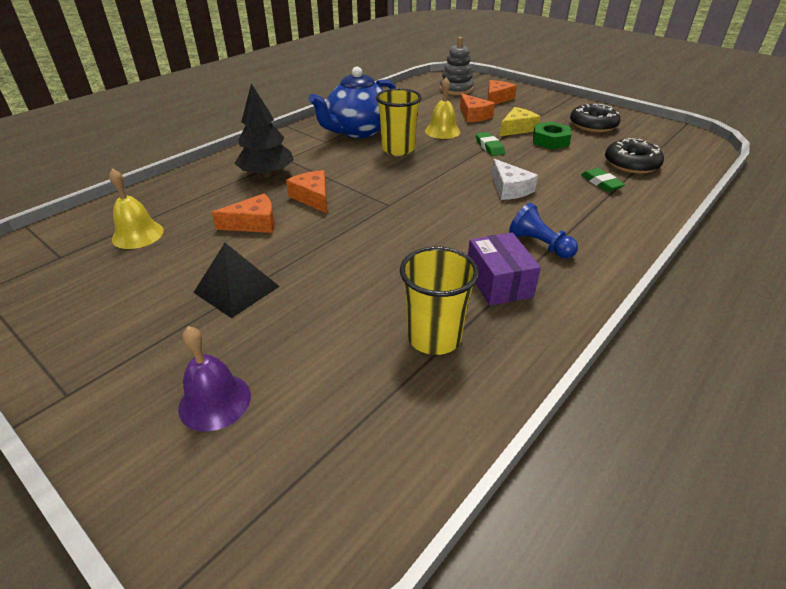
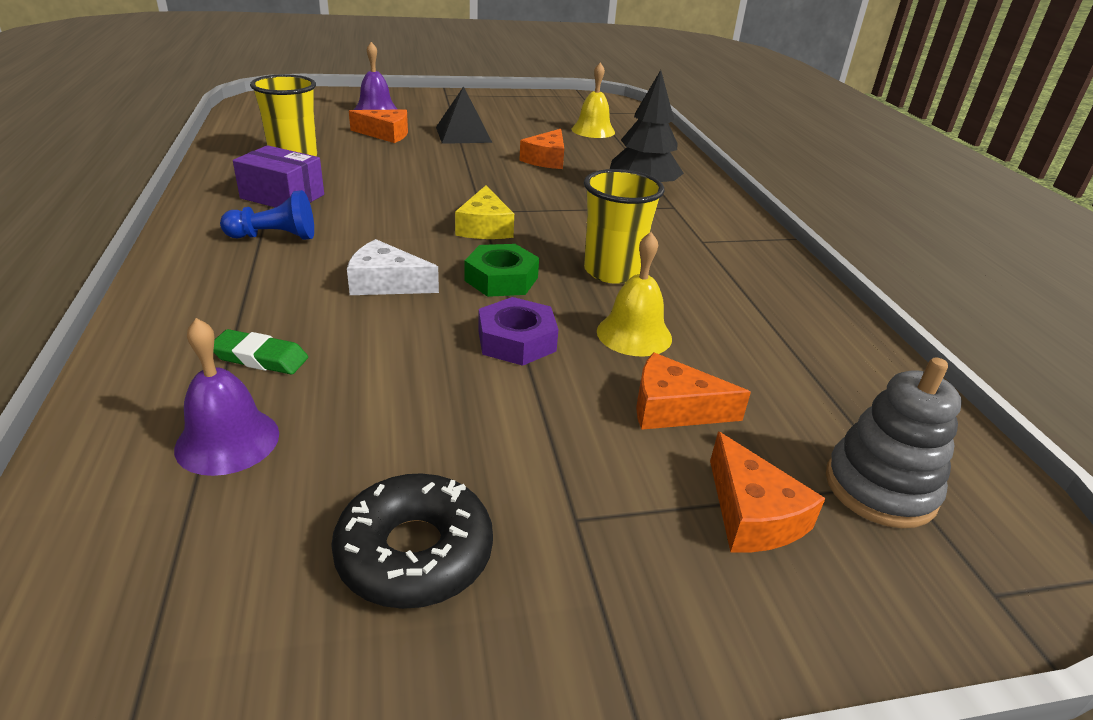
camera: 125 degrees right, 5 degrees down
(313, 197) = (556, 189): orange cheese -> orange cheese (386, 134)
(358, 131) = (716, 272): blue teapot -> none
(489, 147) = (516, 340): green eraser -> purple nut
(517, 129) = (545, 418): yellow cheese -> yellow cheese (484, 227)
(550, 141) = (444, 419): green nut -> green nut (501, 279)
(631, 164) = (227, 440): black donut -> purple bell

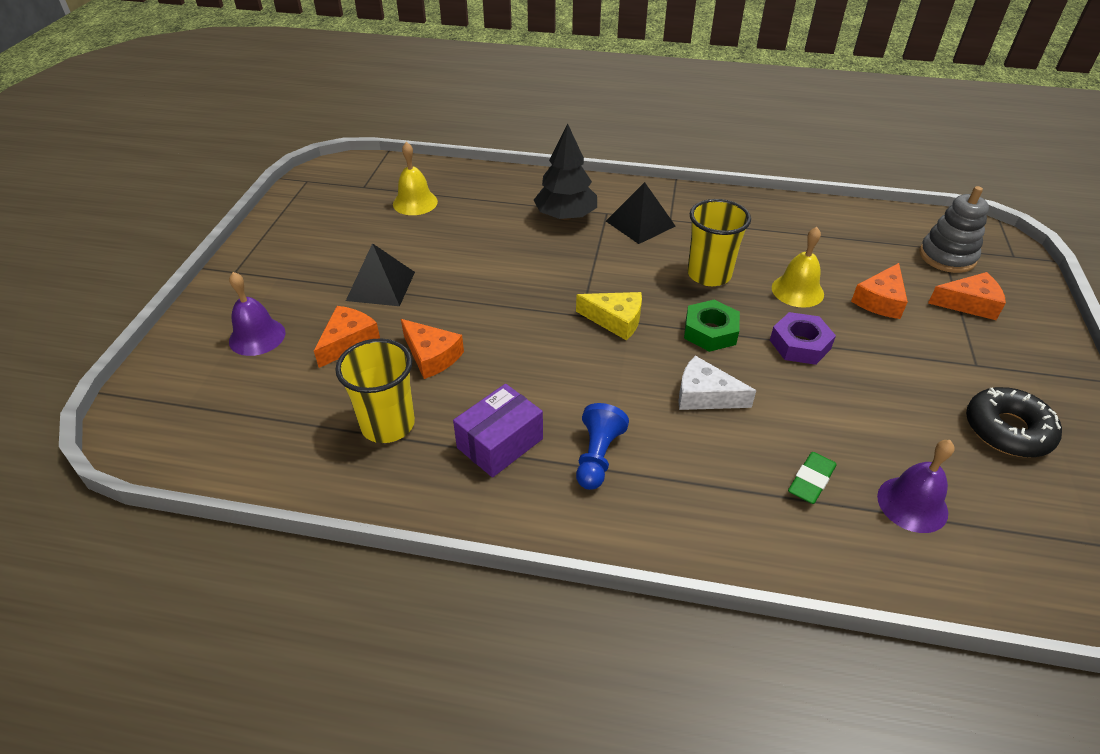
camera: 65 degrees left, 10 degrees up
(386, 283) = (705, 395): white cheese -> white cheese turned 75 degrees clockwise
(546, 159) = (477, 249): orange cheese -> orange cheese (431, 356)
(673, 225) = (640, 223): none -> black pyramid

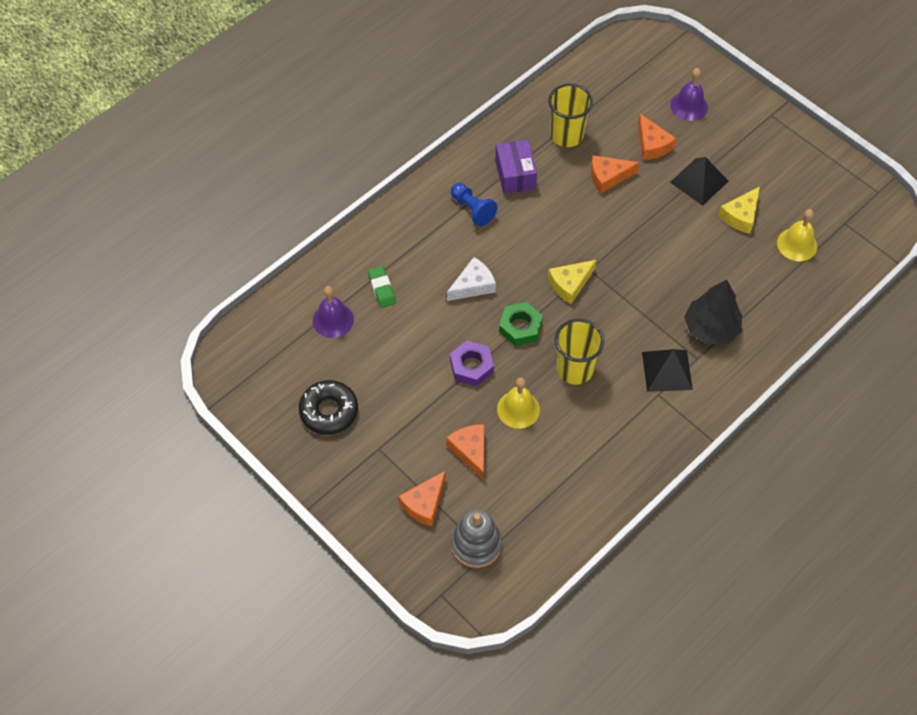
camera: 125 degrees right, 15 degrees up
(407, 244) = (741, 216): none -> yellow cheese

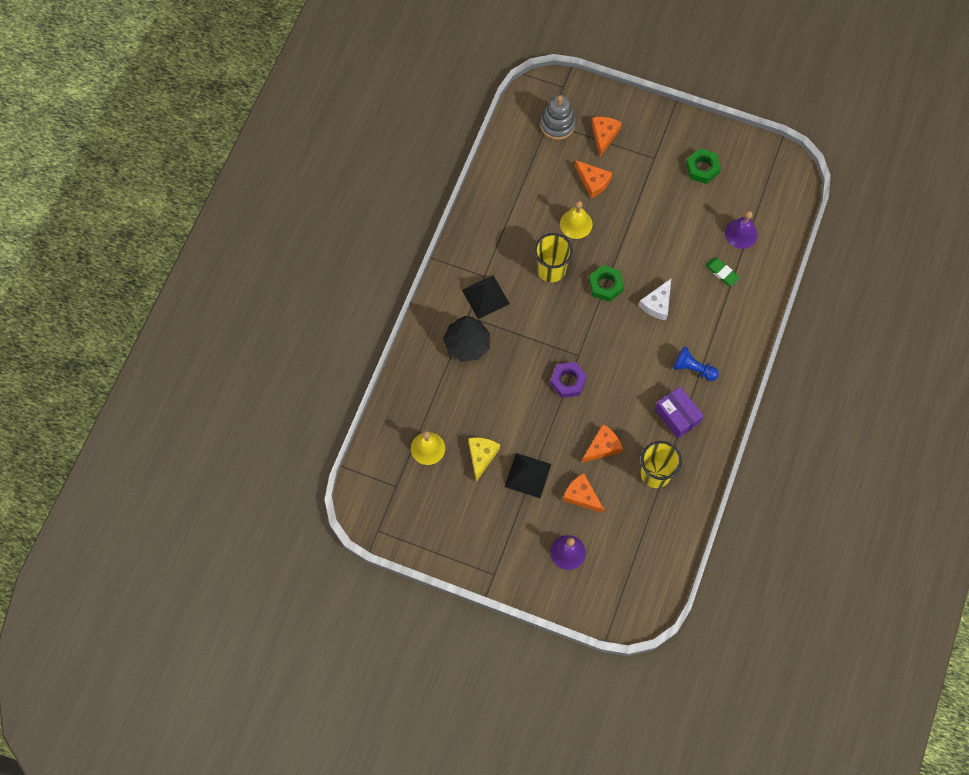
camera: 155 degrees right, 10 degrees up
(329, 411) = (702, 168): black donut -> green nut
(471, 366) = (624, 241): purple nut -> purple nut (568, 381)
(570, 284) = (587, 336): yellow cheese -> none

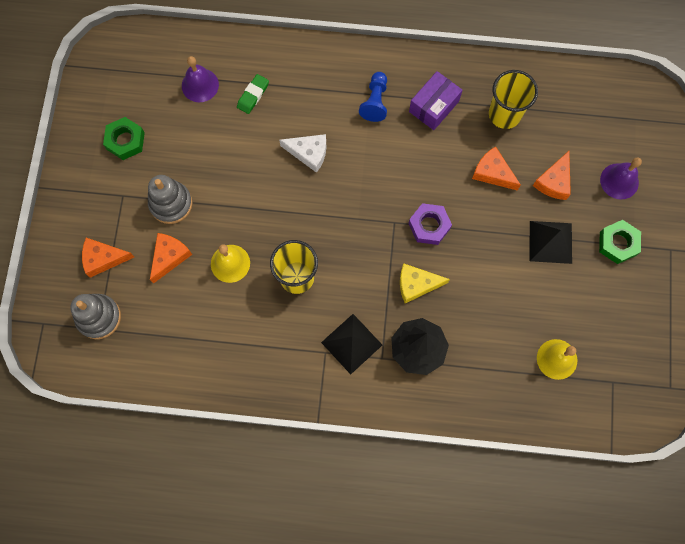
camera: 105 degrees left, 5 degrees up
(481, 456) = (546, 296): yellow cheese -> yellow cheese (416, 284)
(605, 285) = (301, 212): green nut -> green nut (618, 243)
(638, 191) = (171, 204): none -> grey stacking toy

